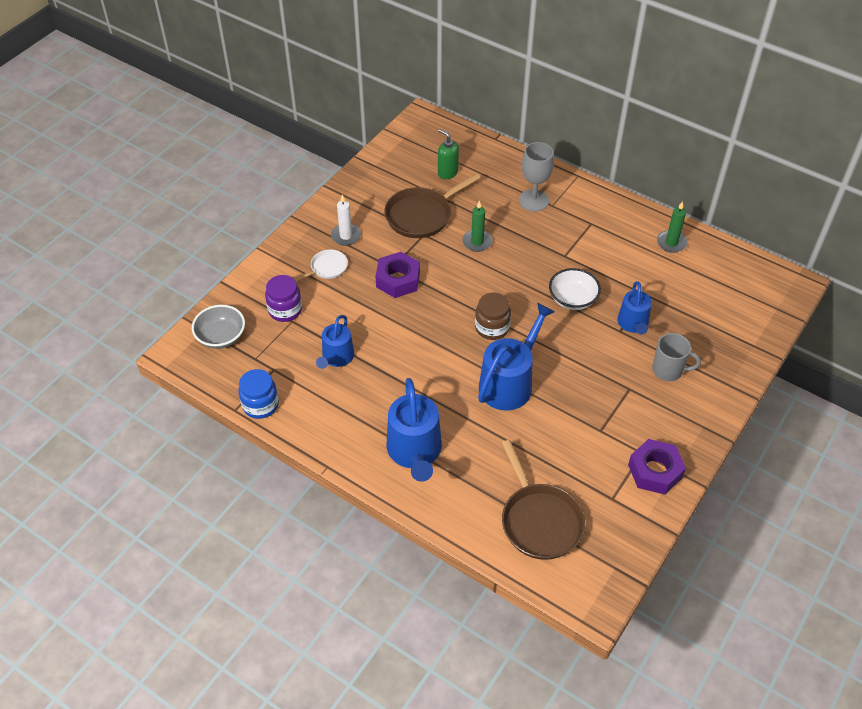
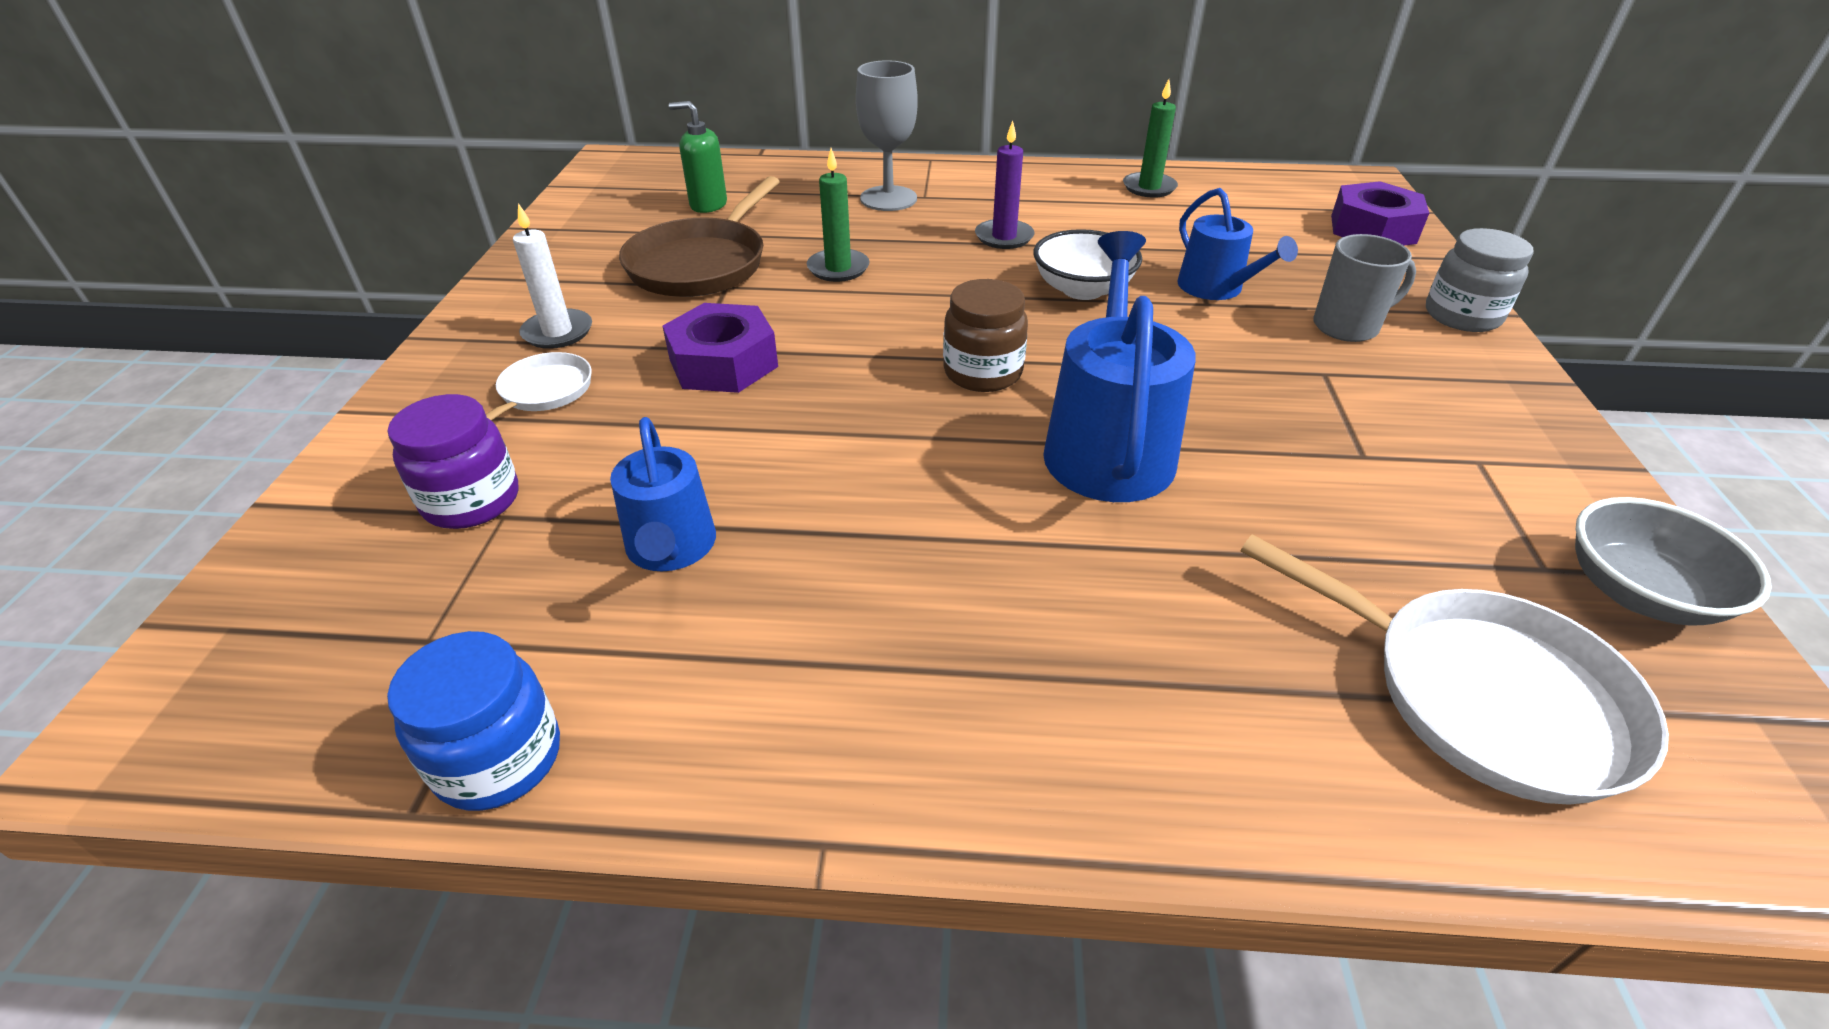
camera: 30 degrees left, 10 degrees down
(221, 337) = (291, 627): grey bowl -> grey bowl (1637, 592)
(415, 451) = (1037, 676): blue watering can -> none
(539, 520) = (1481, 695): brown pan -> white pan
(566, 251) = (1004, 237): none -> purple candle
(655, 471) = (1541, 482): purple nut -> purple nut (1373, 229)
(729, 387) = (1462, 316): none -> grey jar

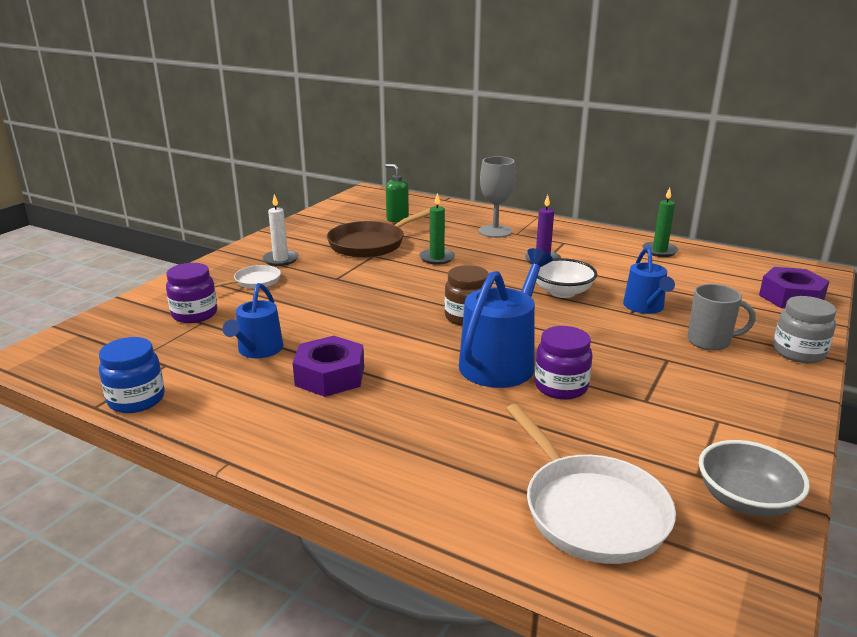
camera: 25 degrees right, 15 degrees down
(723, 363) = (343, 287): purple nut -> purple nut (330, 376)
(1233, 467) = (561, 387): none -> purple jar

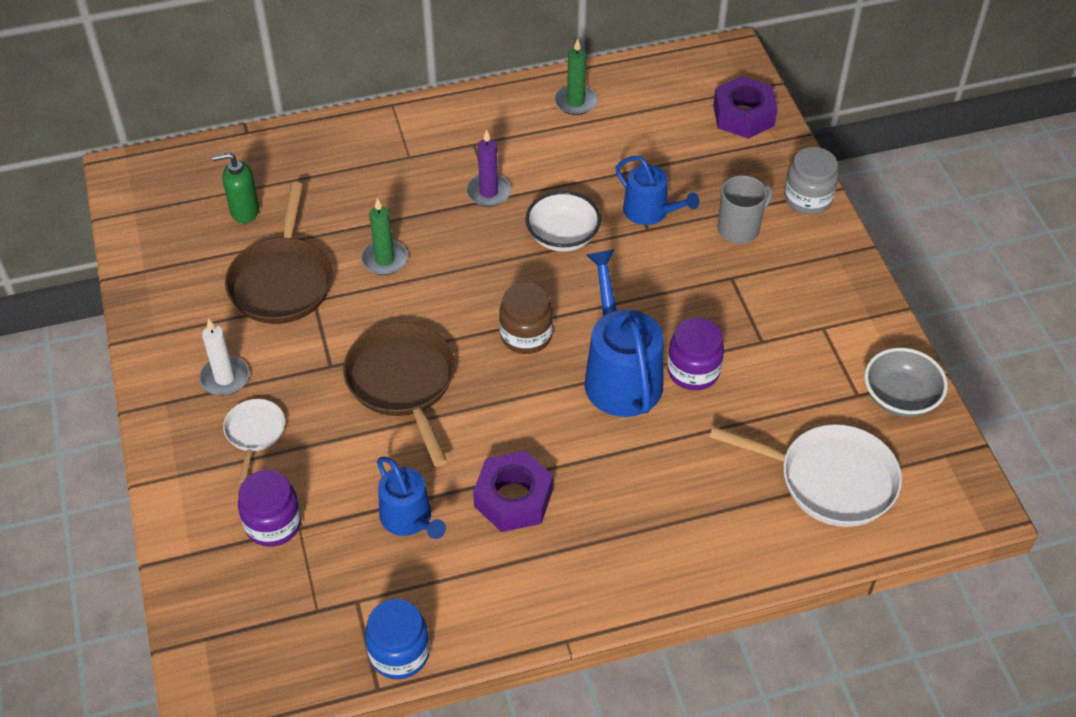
camera: 45 degrees left, 25 degrees up
(360, 301) = (403, 383): none -> brown pan
(495, 231) = (382, 167): grey goblet -> none

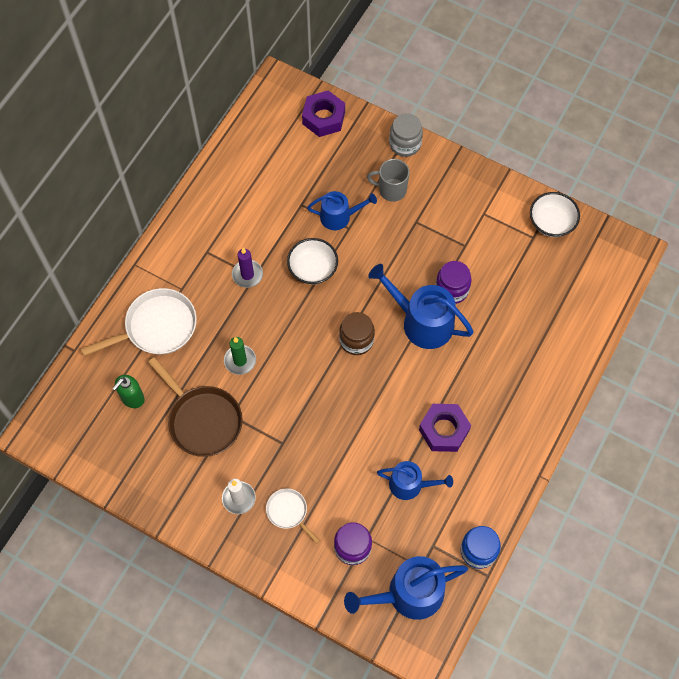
camera: 45 degrees left, 15 degrees up
(270, 624) = (409, 594): none -> blue watering can
(403, 383) = (328, 419): brown pan -> none
(575, 102) = (230, 180): green candle -> none
(739, 229) = (391, 190): grey mug -> grey mug turned 90 degrees counterclockwise
(830, 480) = (564, 293): white pan -> white pan (157, 327)
(900, 397) = (551, 222): grey bowl -> white bowl

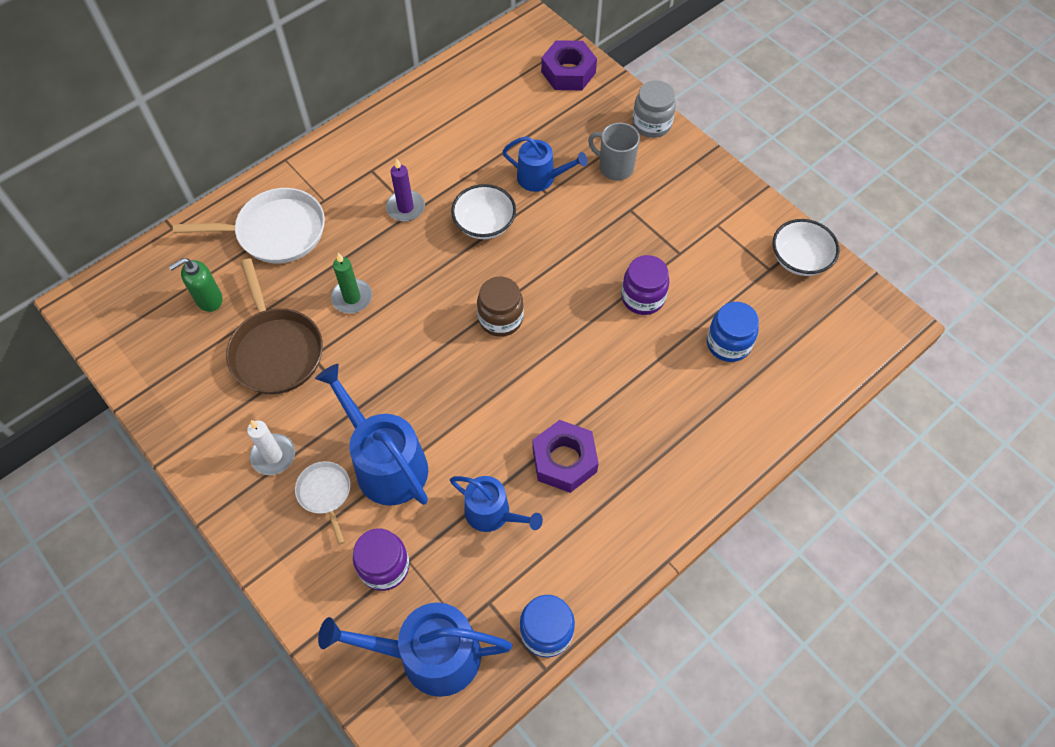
camera: 20 degrees right, 5 degrees down
(422, 322) = (590, 323): blue watering can -> blue watering can (386, 463)
(524, 305) = (728, 343): none -> blue jar

